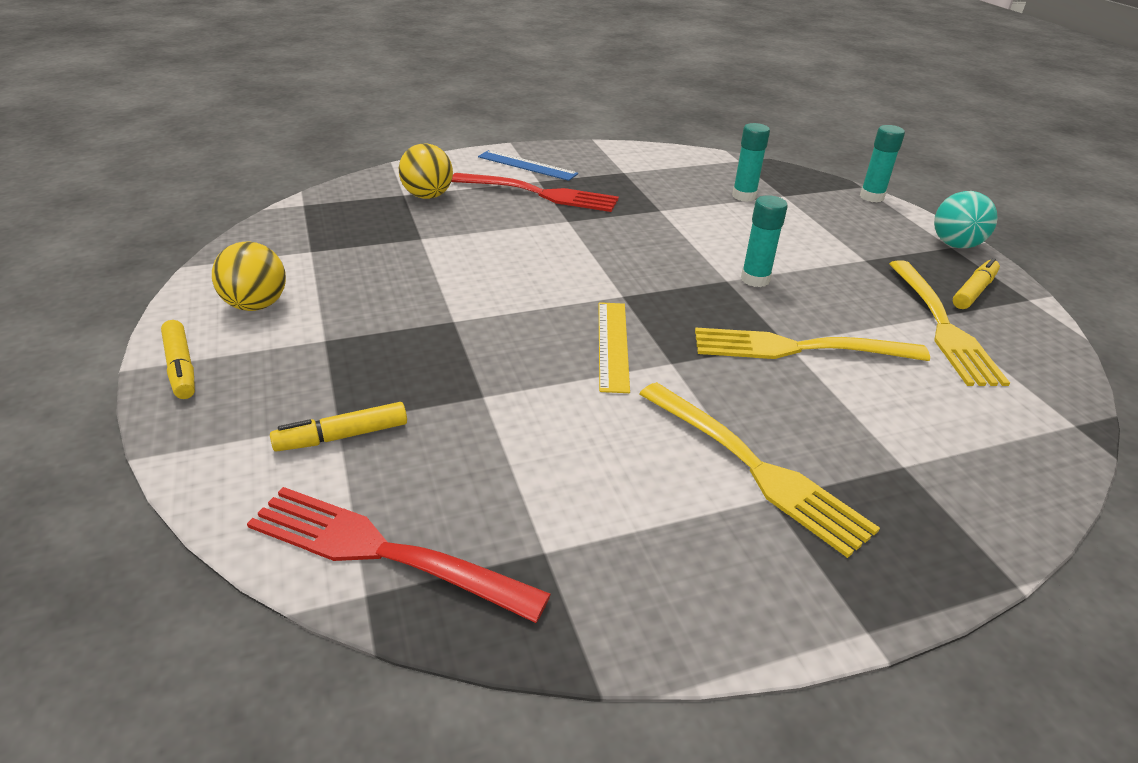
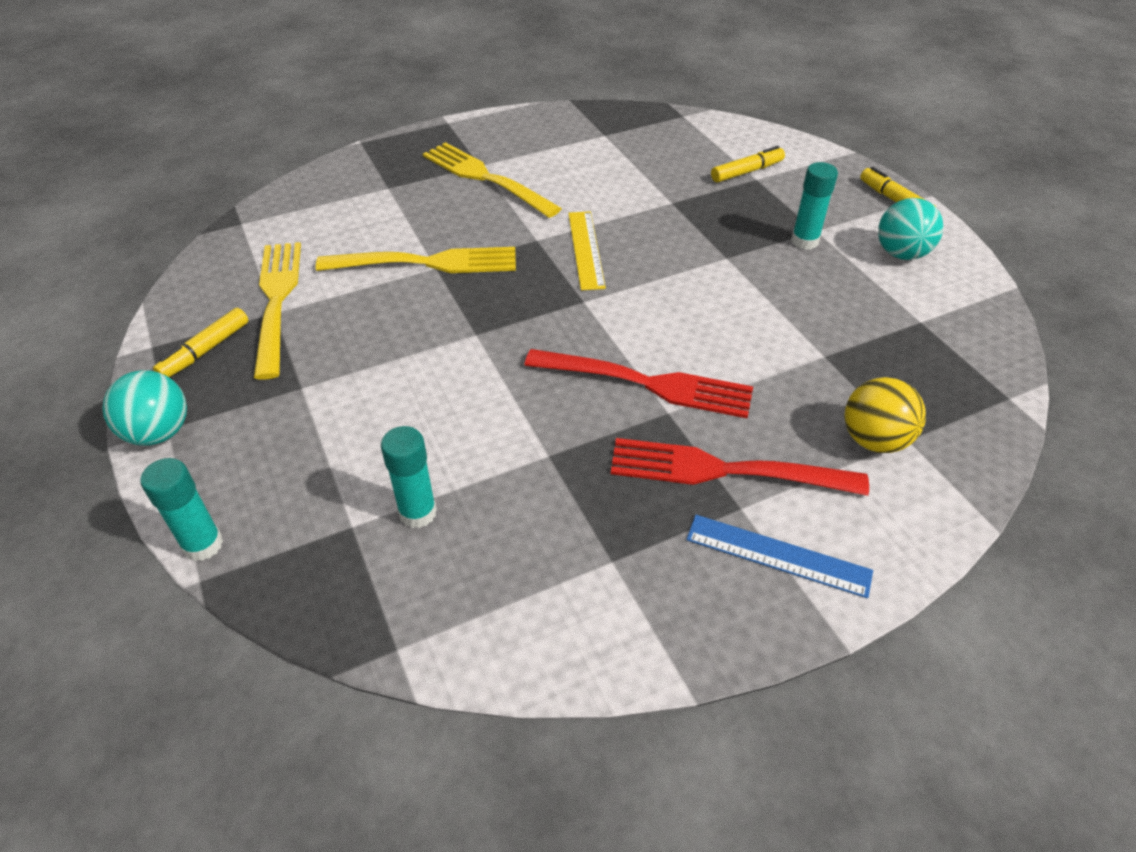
camera: 175 degrees right, 10 degrees up
(256, 305) = (901, 253): yellow ball -> turquoise ball
(386, 552) = (683, 128): red fork -> red fork (645, 383)
(755, 279) = (445, 338): turquoise glue stick -> turquoise glue stick (804, 241)

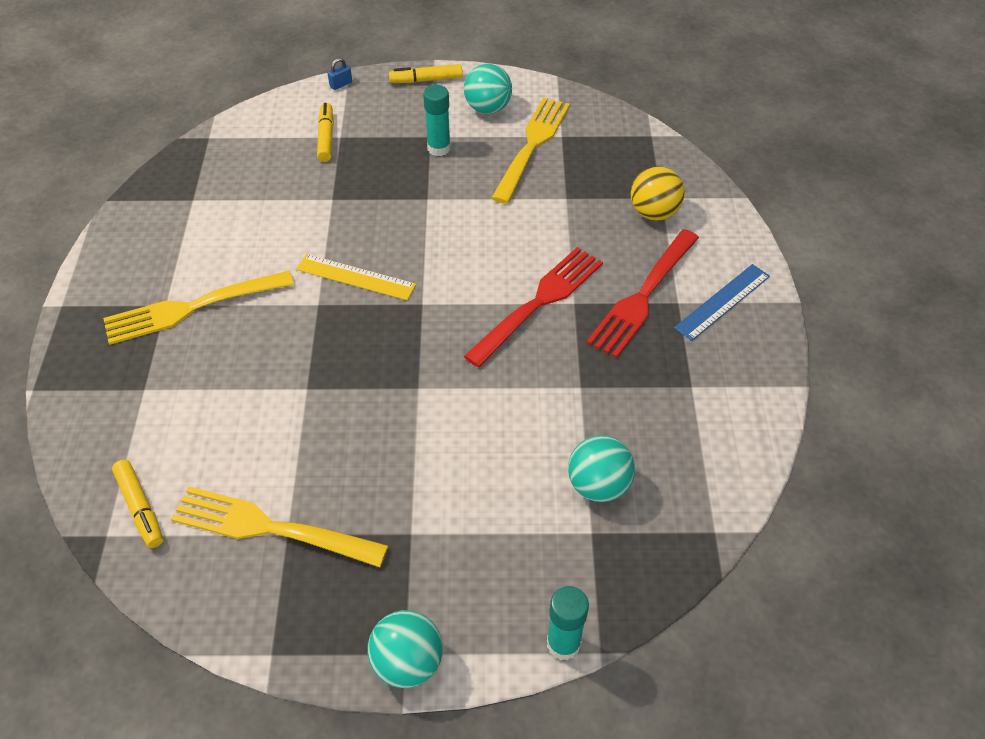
camera: 65 degrees left, 5 degrees up
(205, 350) = (309, 605): yellow marker -> yellow marker (140, 508)
(418, 513) = (598, 485): turquoise glue stick -> turquoise ball
(425, 263) = (294, 394): yellow fork -> yellow fork (532, 146)
(826, 155) = (341, 84): none -> blue padlock

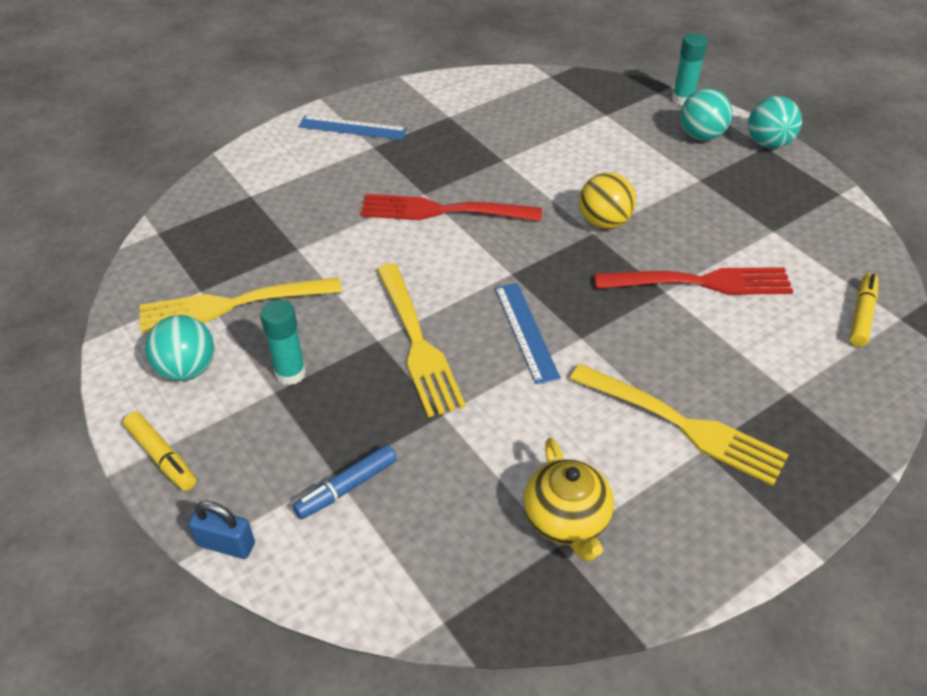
camera: 125 degrees left, 5 degrees down
(201, 212) = (567, 520): none -> yellow teapot
(272, 528) = (780, 240): yellow fork -> yellow fork (416, 341)
(326, 137) = (346, 487): yellow marker -> blue marker
(341, 84) = (226, 544): blue padlock -> blue padlock, size x1.53
(356, 277) = (525, 331): yellow ruler -> blue ruler
(598, 485) = (571, 124): turquoise ball -> turquoise ball (701, 136)
(643, 295) = (381, 164): red fork -> red fork (699, 283)
(653, 213) = (275, 192): yellow ball -> yellow ball (604, 222)

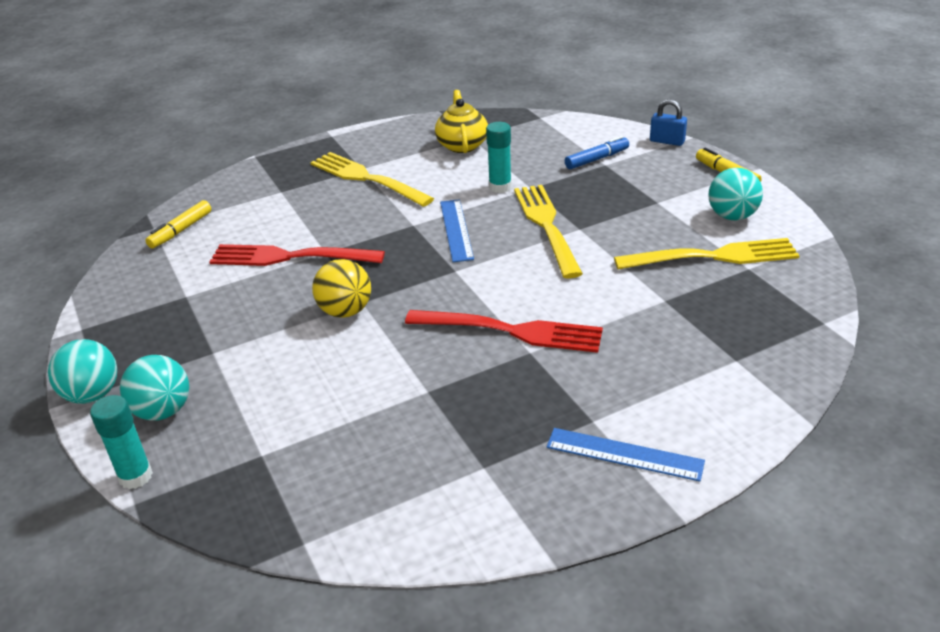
camera: 170 degrees left, 10 degrees down
(290, 373) = (647, 211): turquoise glue stick -> turquoise glue stick (500, 187)

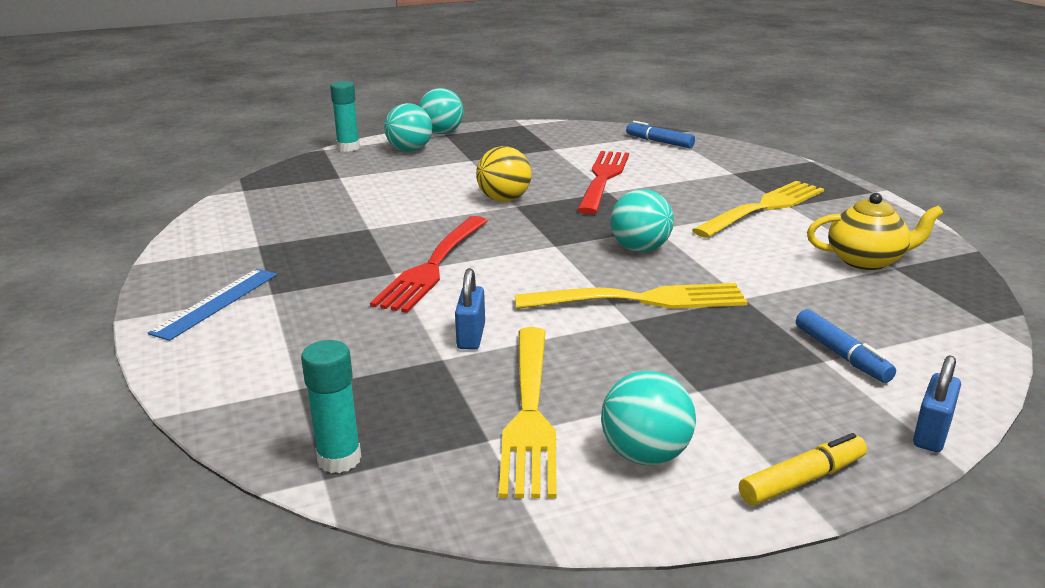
camera: 95 degrees right, 10 degrees down
(180, 230) = (659, 142): yellow marker -> blue marker
(456, 230) = (640, 249): blue ruler -> turquoise ball
(500, 187) = (745, 278): turquoise glue stick -> turquoise glue stick (339, 459)
(628, 292) = (471, 336): none -> blue padlock

